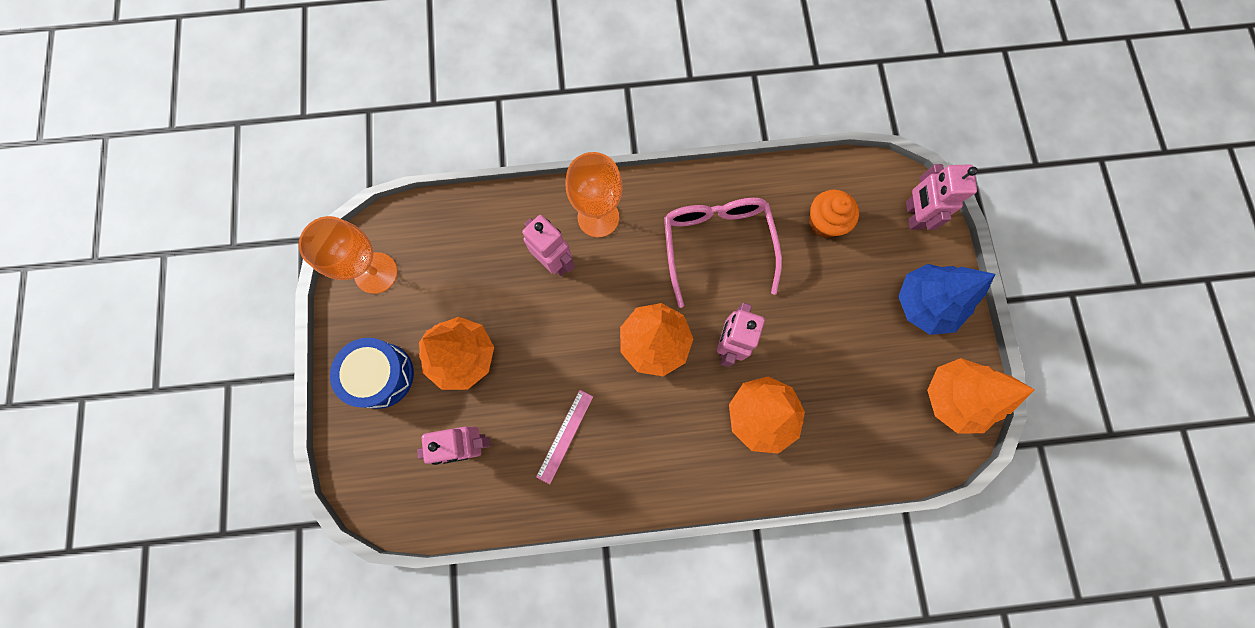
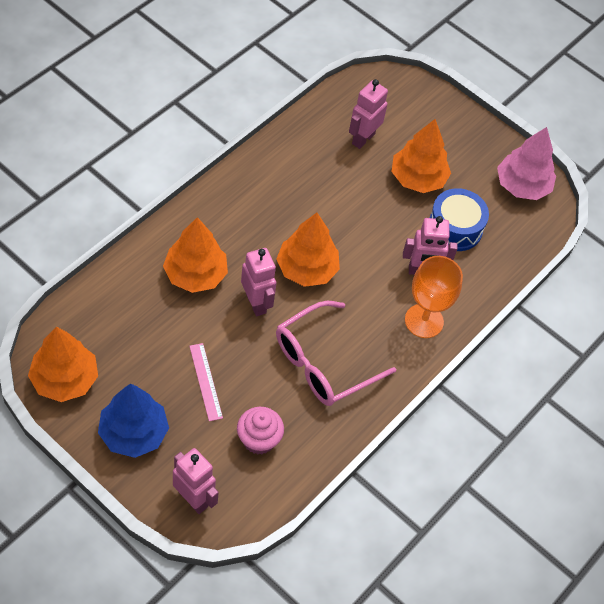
camera: 130 degrees right, 20 degrees down
(376, 273) = (522, 186): orange goblet -> pink tree
(380, 375) = (453, 137): blue drum -> blue drum (455, 228)
(564, 436) = (311, 179): pink ruler -> pink ruler (206, 381)
(717, 245) = (323, 363): pink glasses -> pink glasses turned 105 degrees clockwise
(824, 222) = (258, 440): orange cupcake -> pink cupcake

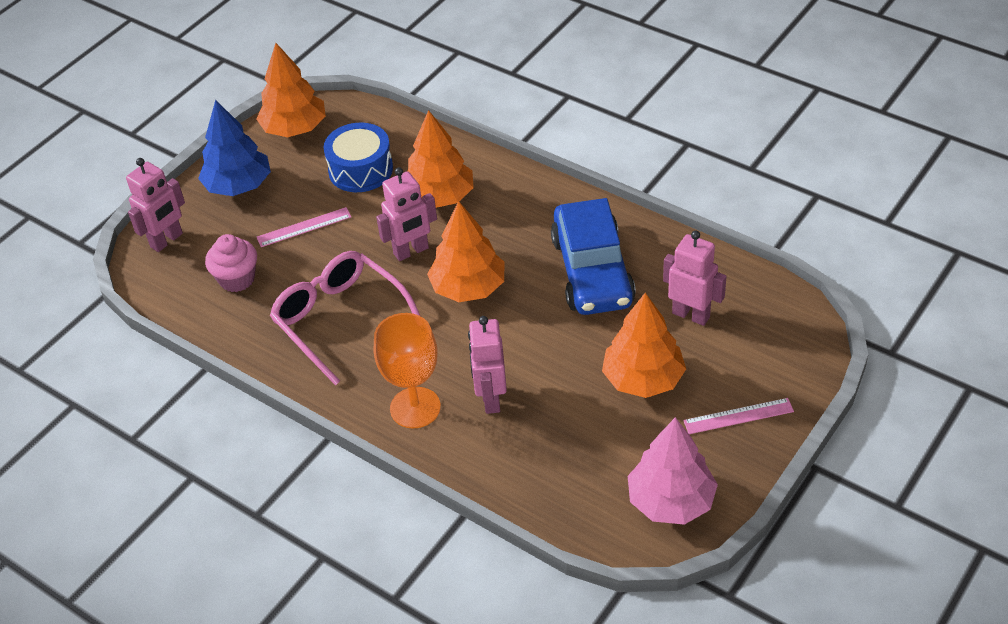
camera: 95 degrees right, 10 degrees down
(306, 187) = (592, 271): none -> blue car
(455, 228) = (571, 427): blue drum -> blue drum (360, 170)
(457, 135) = (738, 416): none -> pink ruler

